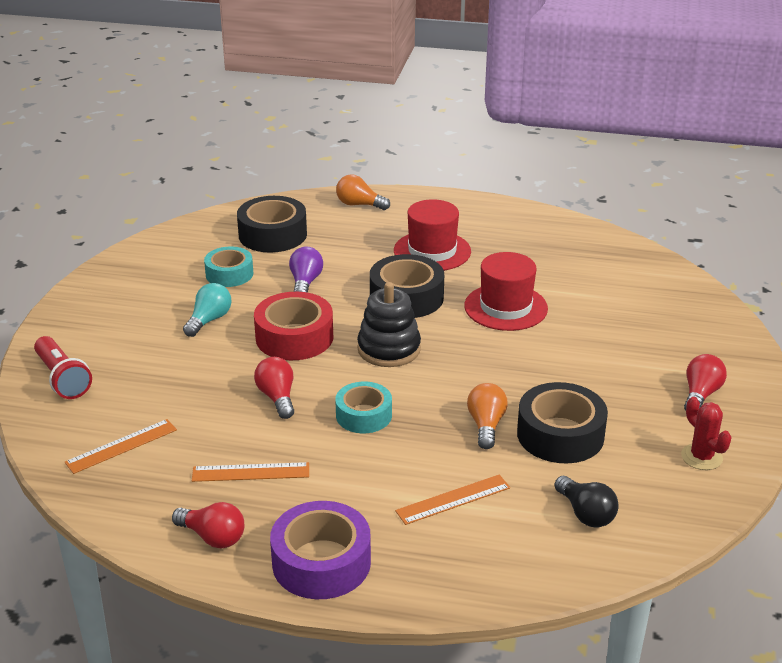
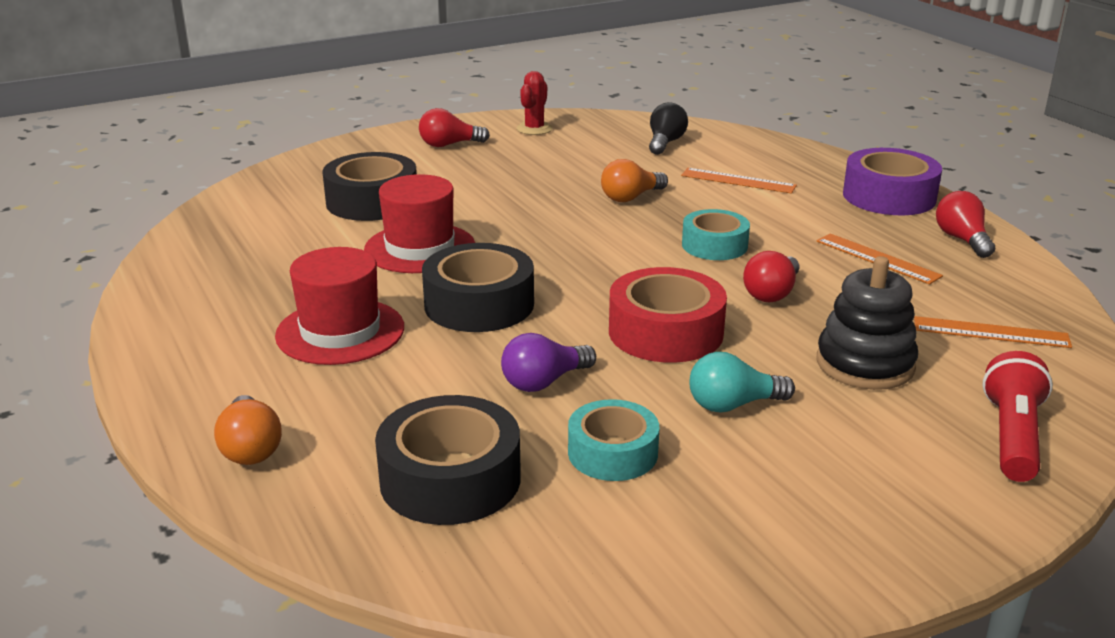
camera: 130 degrees left, 5 degrees down
(389, 349) = (595, 274): black stacking toy -> black stacking toy (865, 364)
(560, 435) = (591, 171): black tape -> black tape (372, 201)

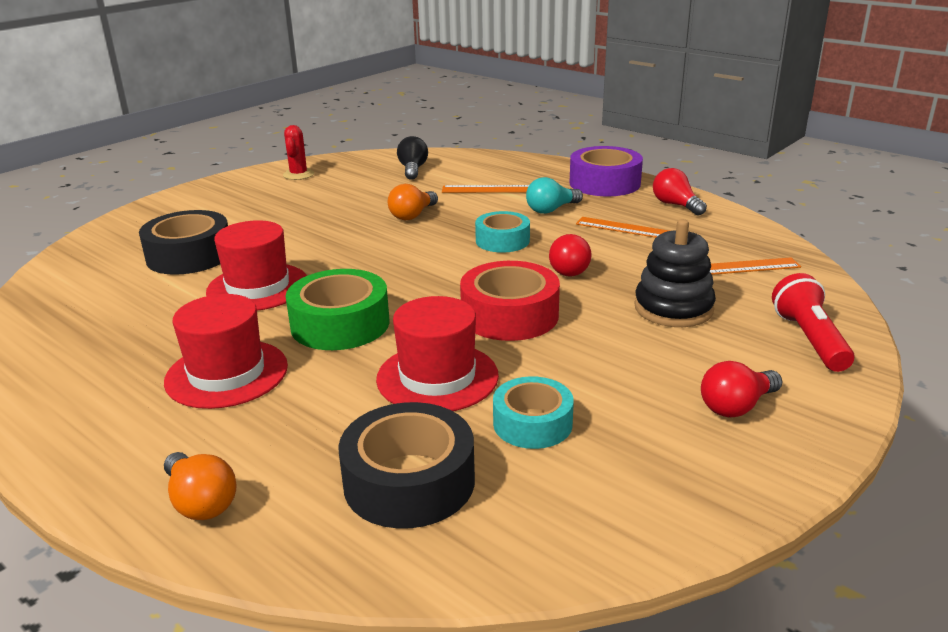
camera: 20 degrees left, 0 degrees up
(449, 145) = (232, 198): red light bulb -> red light bulb (736, 406)
(479, 304) = (340, 324): black tape -> green tape
(544, 382) = (437, 377): purple light bulb -> red hat
(733, 405) = (600, 361): turquoise light bulb -> turquoise light bulb (551, 210)

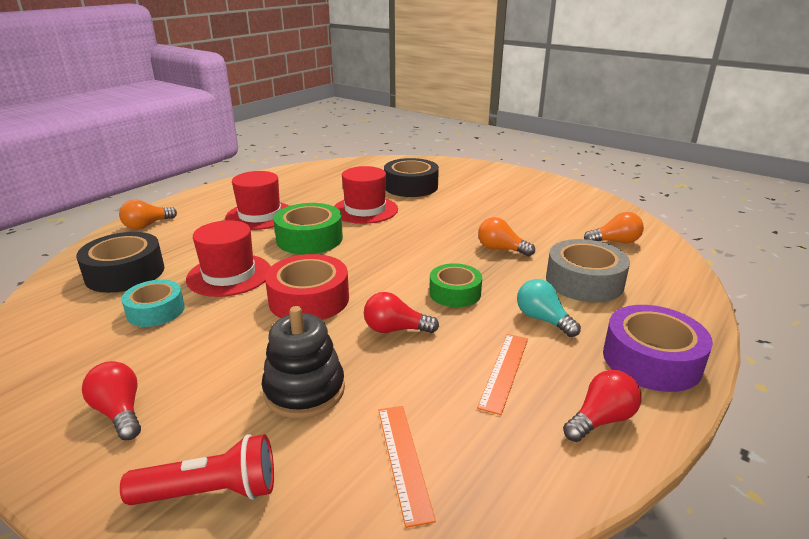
camera: 85 degrees right, 0 degrees up
(298, 174) = (571, 199): red cactus -> none
(413, 170) = (615, 242): black light bulb -> orange light bulb
(488, 189) = (584, 281): orange ruler -> grey tape
(502, 241) = (455, 293): turquoise tape -> green tape

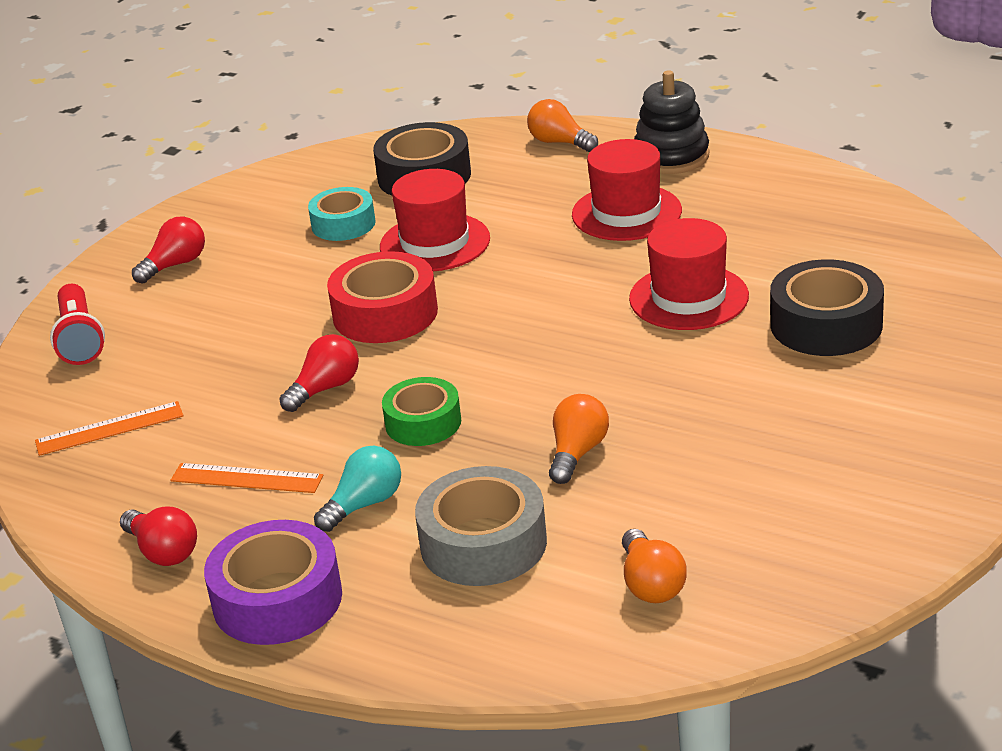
camera: 85 degrees right, 5 degrees up
(304, 390) = (208, 352): black stacking toy -> black stacking toy (671, 156)
(309, 239) = (559, 273): green tape -> none
(395, 329) = (325, 388): red light bulb -> red light bulb turned 45 degrees clockwise

